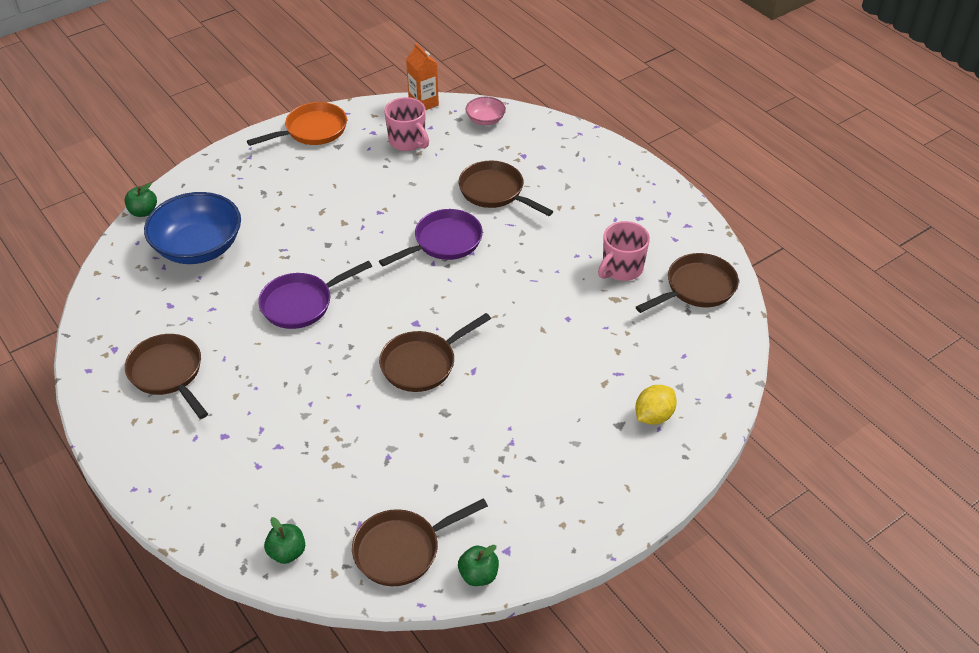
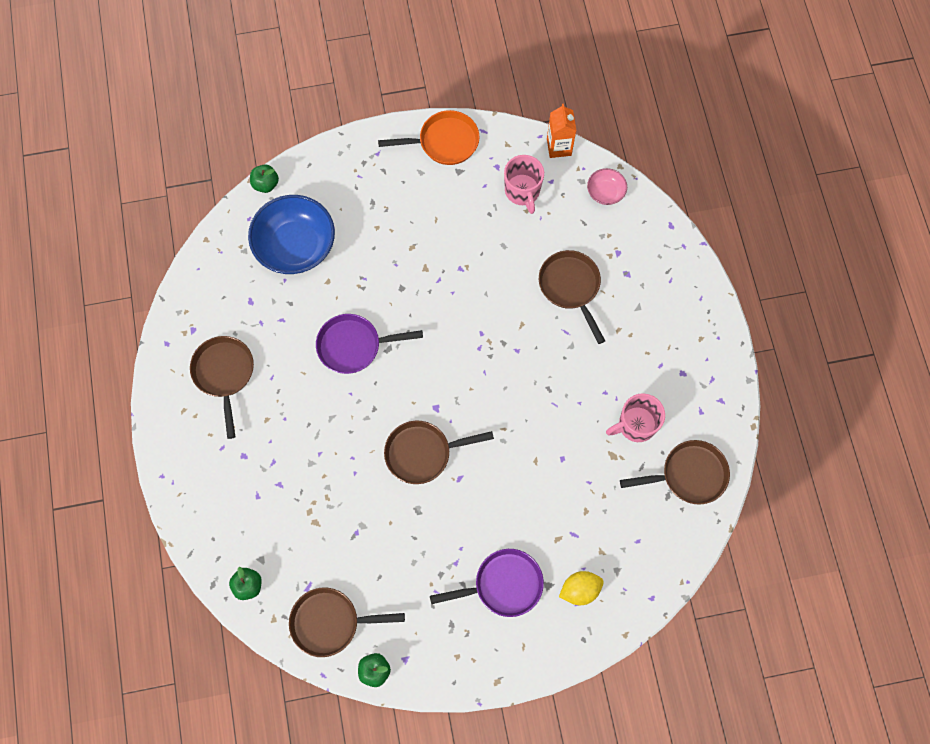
camera: 25 degrees right, 25 degrees up
(443, 242) = (499, 328): purple pan -> purple pan (503, 585)

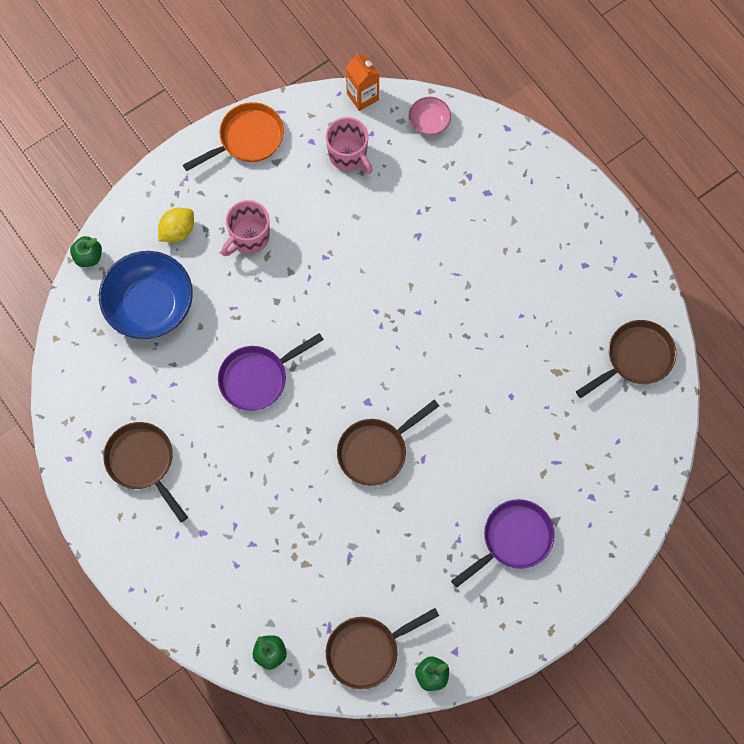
camera: 25 degrees left, 0 degrees up
(571, 287) = (440, 229): brown pan -> none
(580, 590) = (586, 511): yellow lemon -> yellow lemon (177, 231)
(635, 425) = (564, 333): pink mug -> pink mug (249, 237)

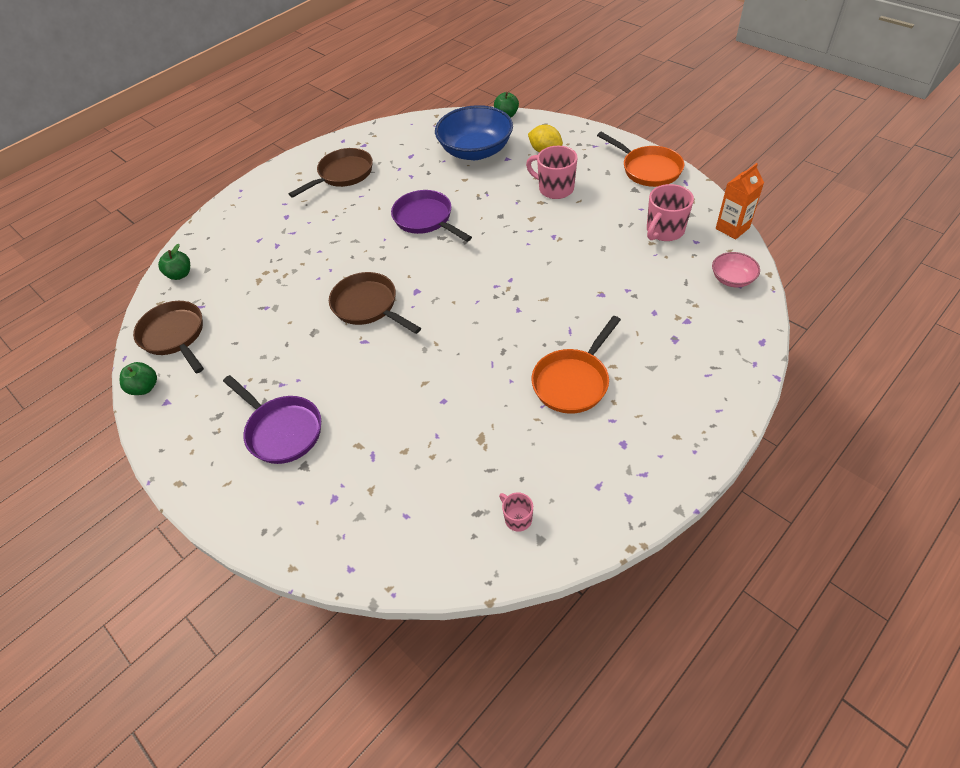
camera: 85 degrees right, 20 degrees down
(514, 286) = (573, 381): none -> orange pan
(635, 358) = (517, 518): brown pan -> pink mug

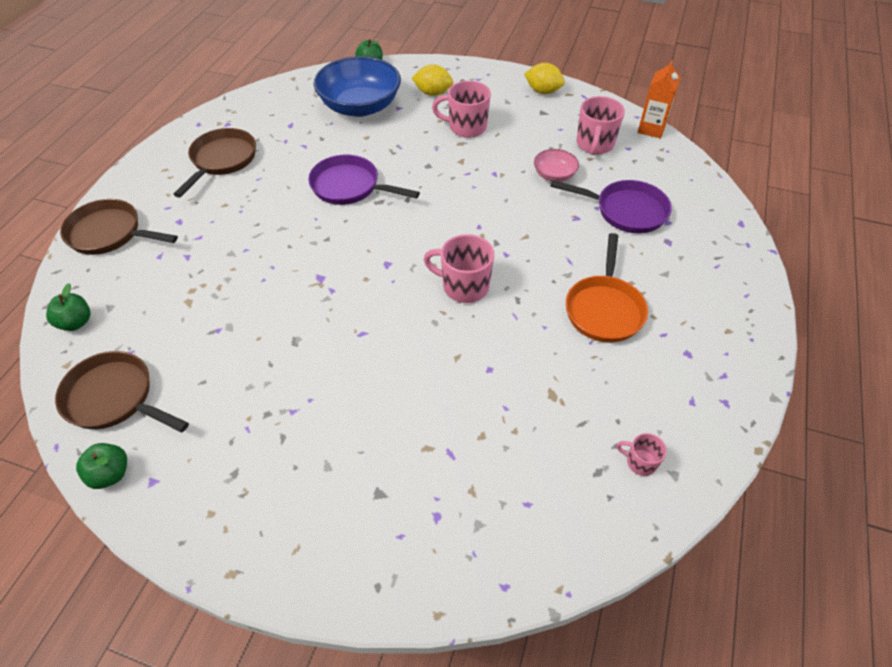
camera: 30 degrees left, 0 degrees up
(282, 430) = (326, 463): purple pan -> purple pan (625, 211)
(368, 306) = (343, 294): brown pan -> brown pan (110, 233)
(465, 327) = (464, 286): none -> pink mug
(648, 169) = (543, 91): orange pan -> yellow lemon
(732, 279) = (681, 174): pink bowl -> pink bowl (554, 175)

